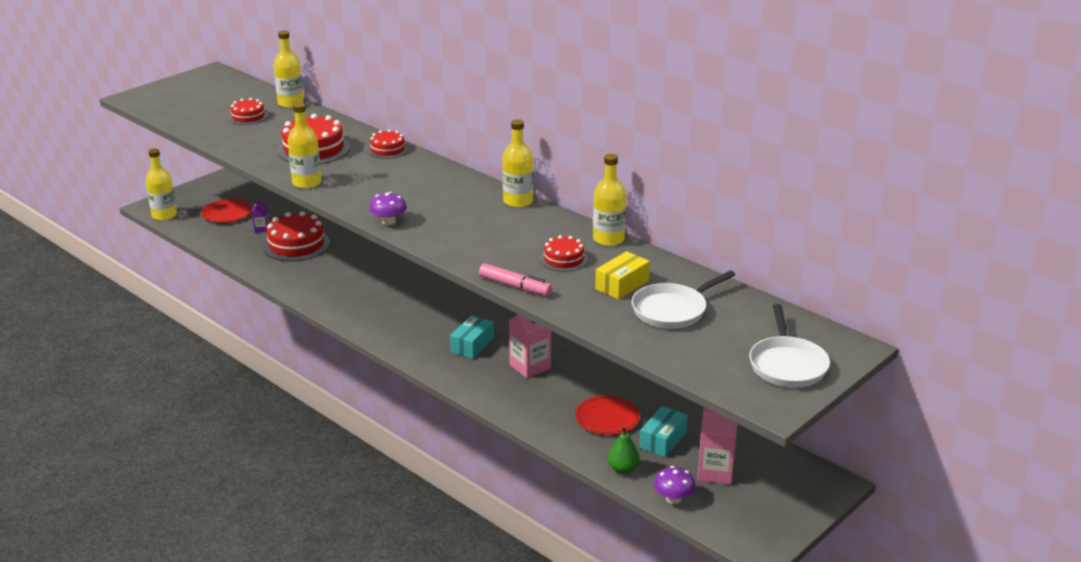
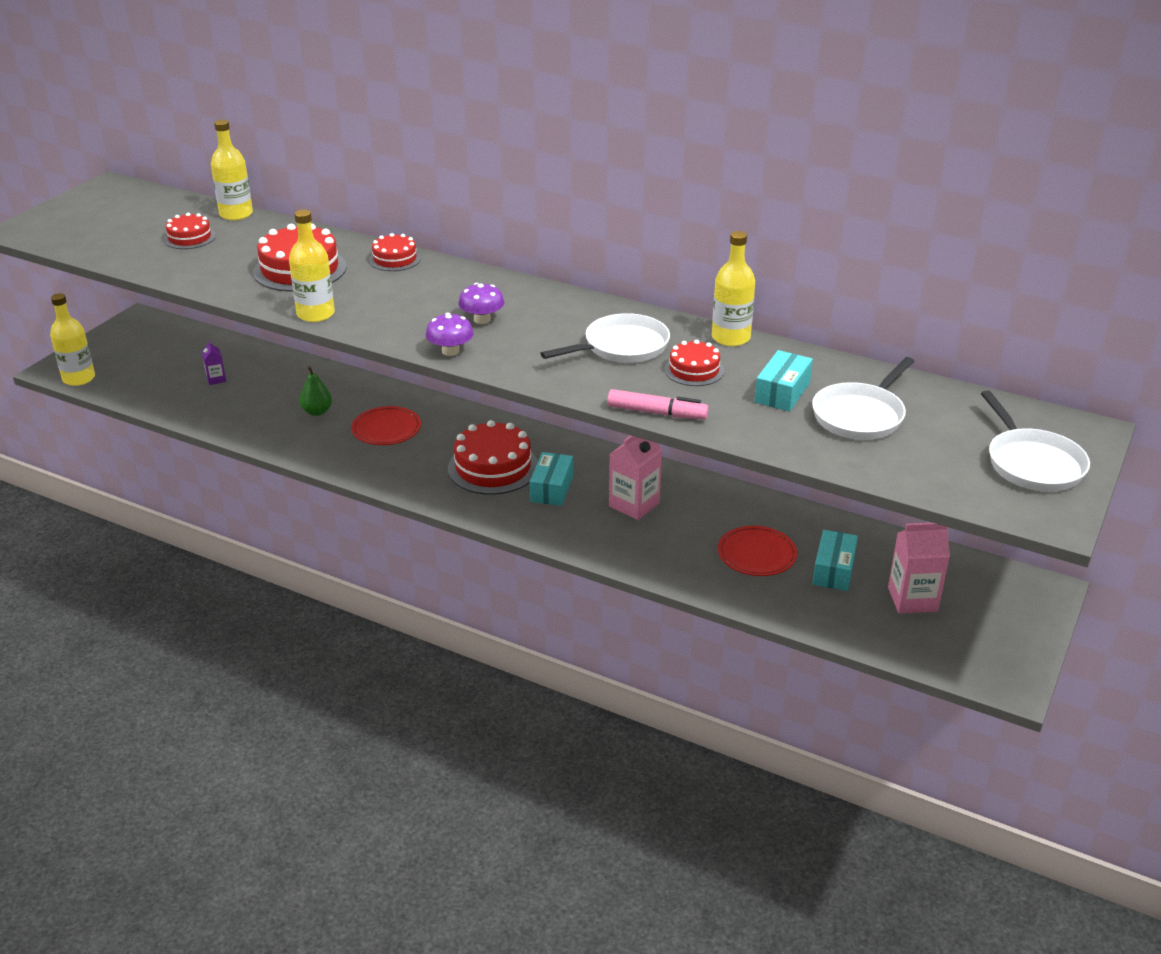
camera: 15 degrees left, 5 degrees up
(227, 213) = (161, 365): red plate -> red plate (386, 429)
(296, 245) = (271, 393): red cake -> red cake (493, 467)
(518, 201) = (594, 304): yellow bottle -> none
(519, 235) = (621, 347): none -> white pan
(622, 285) = (782, 392): yellow box -> turquoise box
(623, 469) = (808, 615): green pear -> green pear (317, 412)
(673, 498) = (884, 641): purple mushroom -> purple mushroom (482, 319)

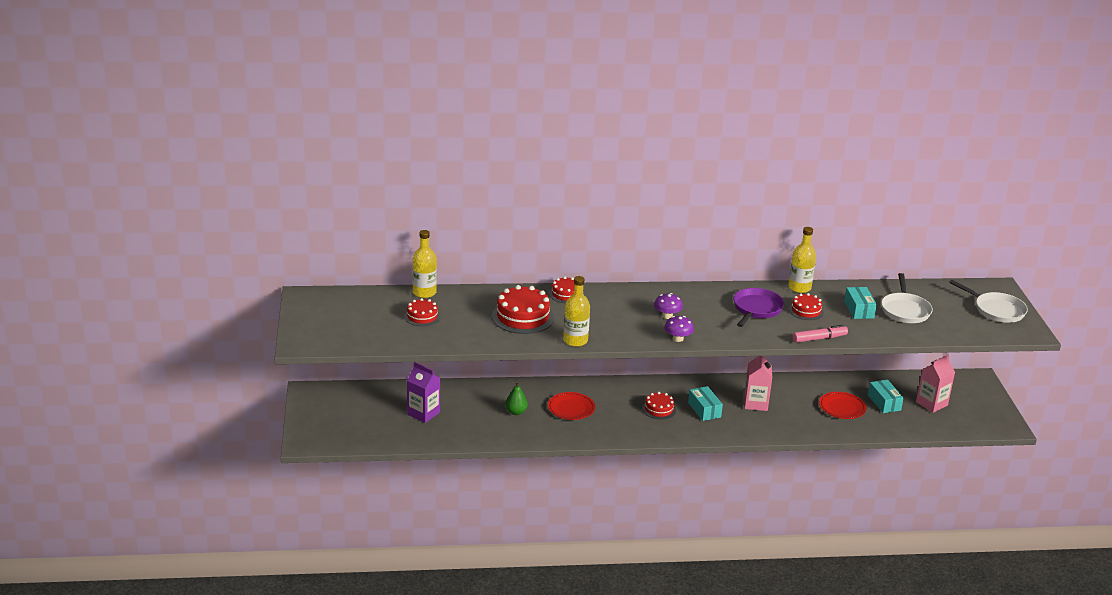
camera: 35 degrees left, 5 degrees down
(79, 378) = (330, 443): yellow bottle -> none
(216, 379) = (423, 413): purple carton -> purple carton, size x1.90
(493, 467) = (659, 409): red cake -> red cake, size x0.57
(621, 347) = (756, 309): white pan -> purple pan

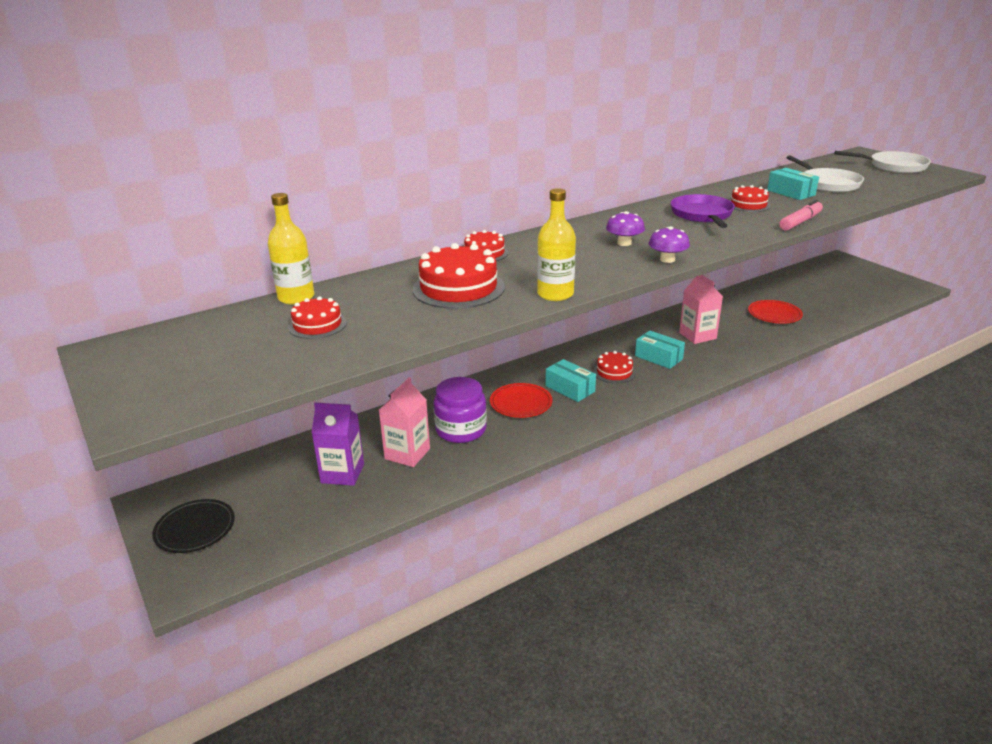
camera: 25 degrees left, 0 degrees up
(324, 415) = (195, 529): none -> black plate
(516, 412) = (461, 430): green pear -> purple jar
(799, 288) = (712, 190): yellow bottle -> none
(884, 402) = (800, 299): turquoise box -> turquoise box (570, 389)
(931, 404) = (837, 288): pink carton -> pink carton (407, 454)

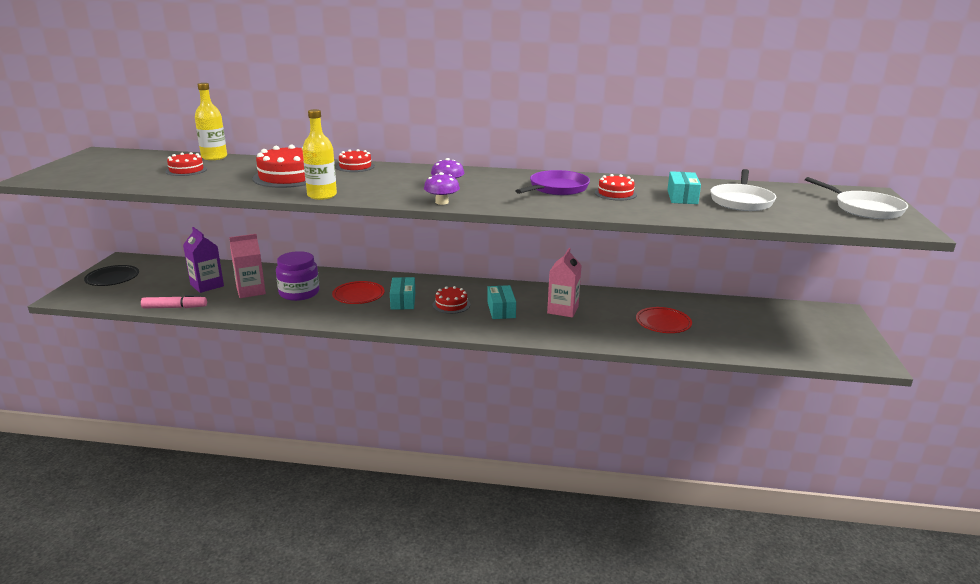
camera: 40 degrees right, 5 degrees down
(800, 222) = (617, 214): pink marker -> pink marker (175, 307)

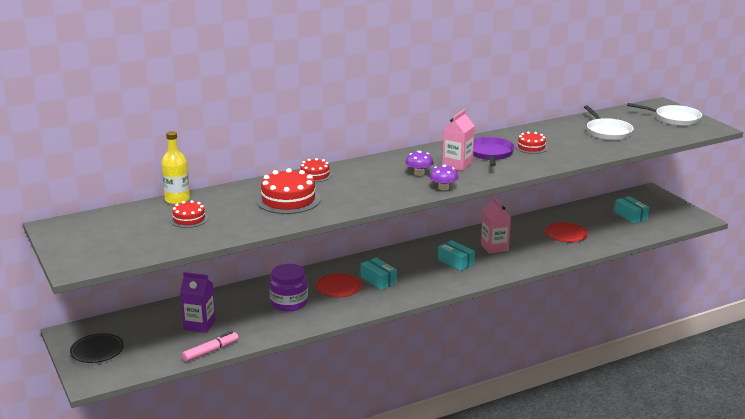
camera: 35 degrees left, 0 degrees up
(251, 291) = (247, 316): pink carton -> pink carton (457, 164)
(322, 195) = (353, 208): yellow bottle -> none
(451, 304) = (417, 270): red cake -> none
(682, 197) = (572, 138): turquoise box -> turquoise box (630, 216)

